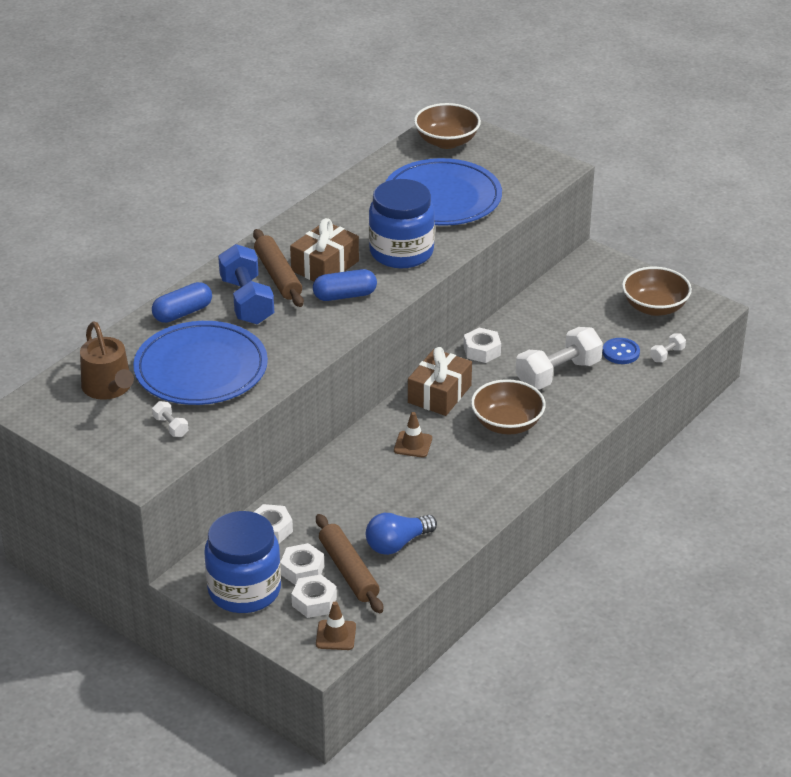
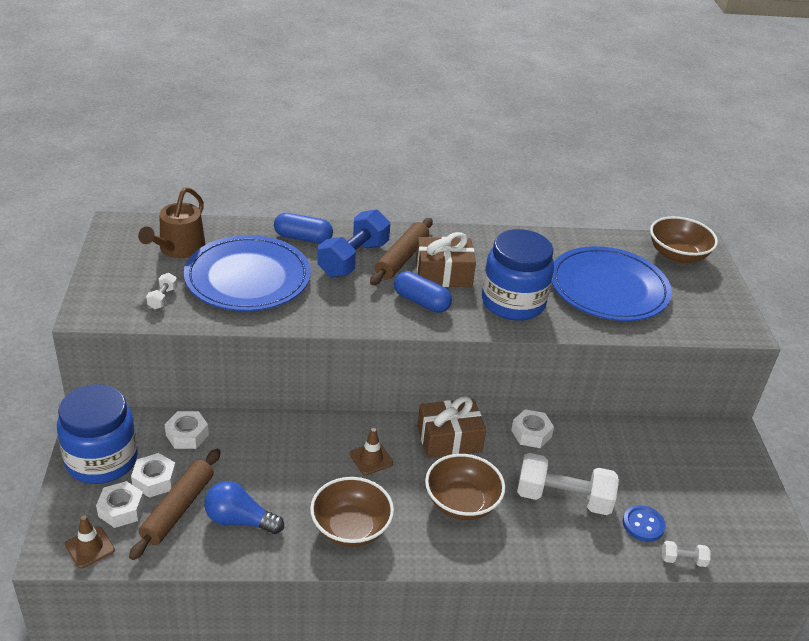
camera: 45 degrees right, 0 degrees up
(654, 307) = (730, 512): brown bowl -> brown bowl (351, 528)

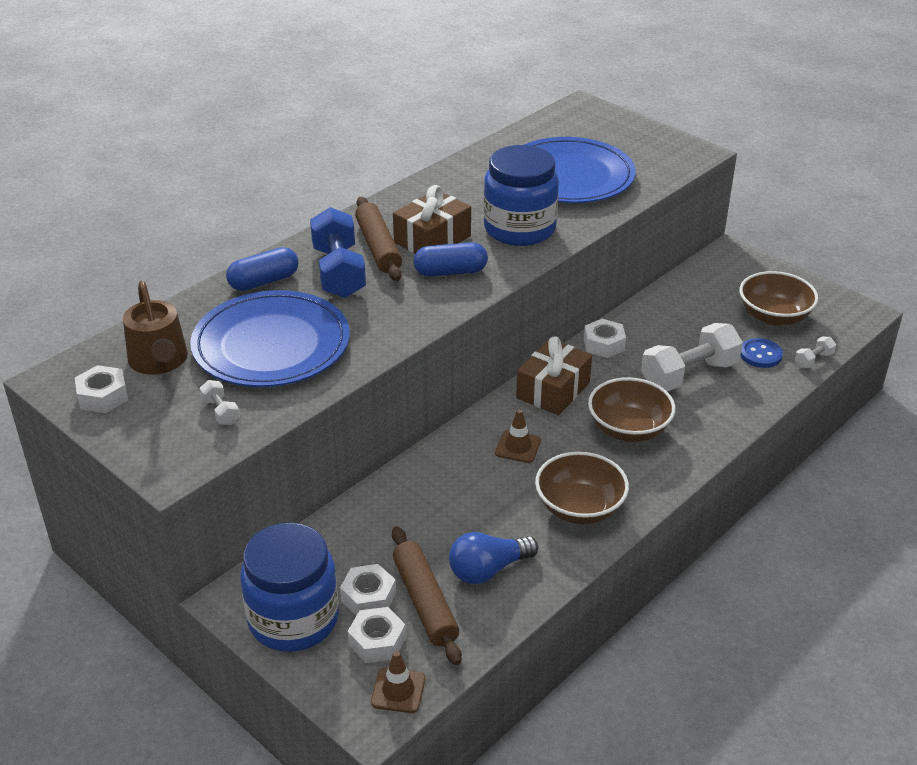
camera: 40 degrees left, 0 degrees up
(187, 435) = (338, 541): white nut -> white nut (103, 396)
(677, 255) = (578, 123): brown bowl -> brown bowl (774, 316)

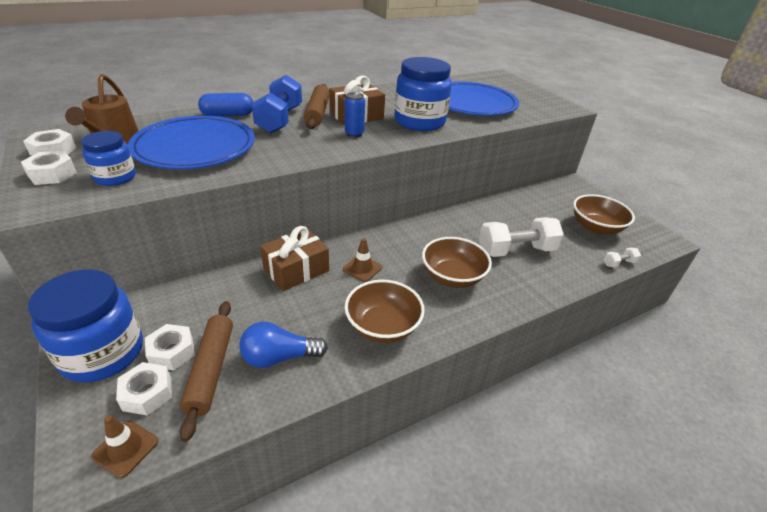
camera: 15 degrees right, 0 degrees up
(220, 412) = (115, 177): white dumbbell -> blue jar
(450, 272) = (354, 134): blue capsule -> blue can
(553, 390) = (410, 237): brown gift -> brown gift (296, 269)
(604, 344) = (462, 217): white nut -> white nut (52, 174)
(760, 354) = (577, 250): blue button -> none

